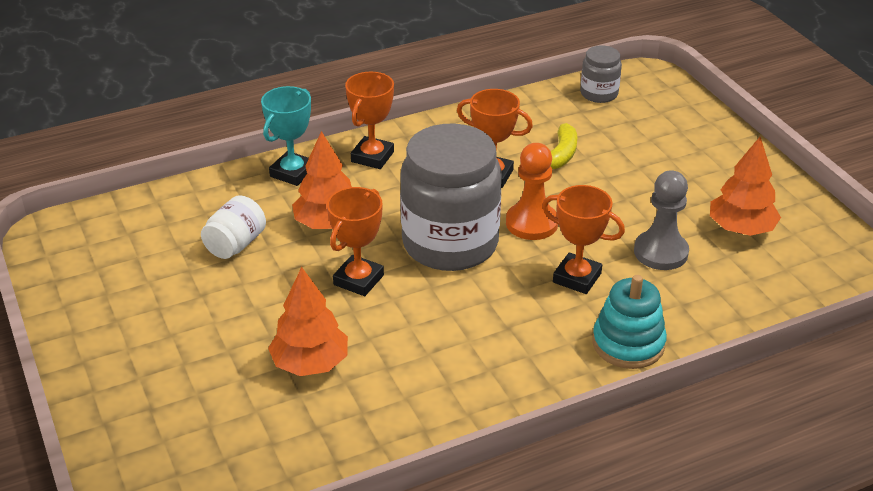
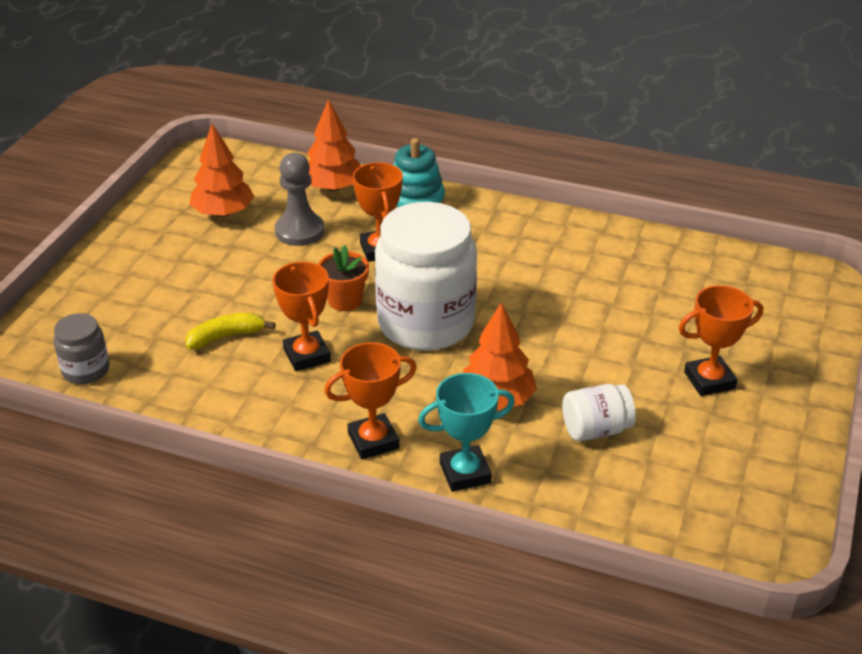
camera: 135 degrees left, 0 degrees up
(310, 363) = (632, 304): orange tree -> orange tree (333, 187)
(358, 280) = (530, 338): orange trophy -> orange trophy (709, 380)
(450, 243) = (426, 323): grey jar -> white jar
(531, 223) = (345, 300): orange pawn -> orange flower pot

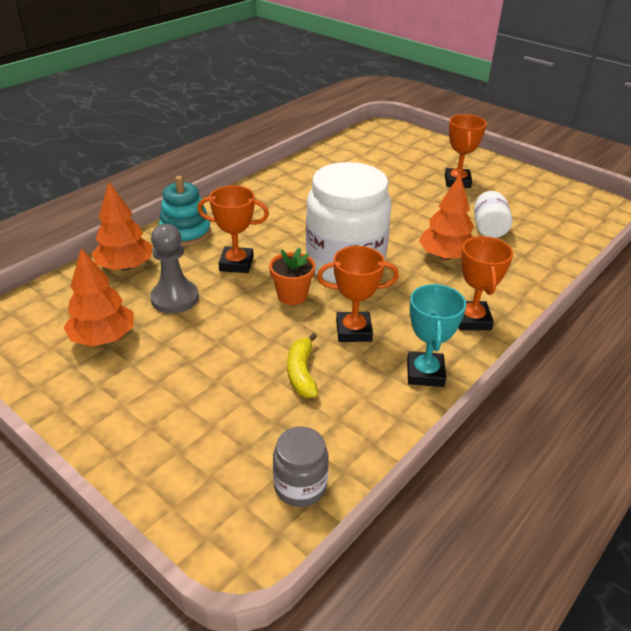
camera: 70 degrees left, 0 degrees up
(465, 473) = (517, 287): turquoise trophy -> turquoise trophy (425, 373)

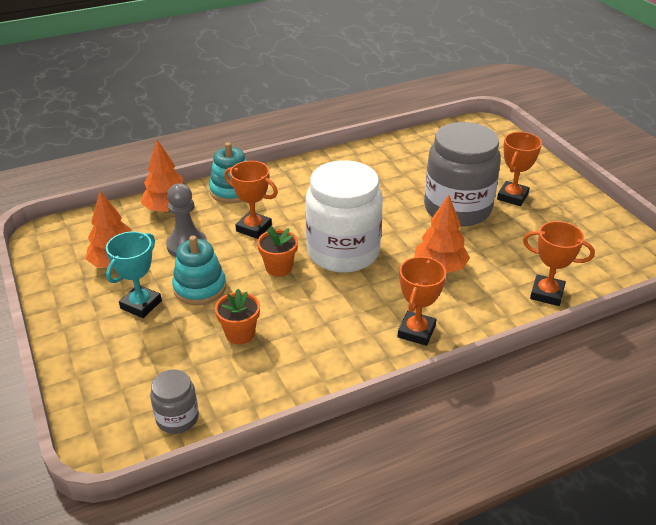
camera: 25 degrees right, 0 degrees up
(222, 338) = (200, 288): none -> turquoise stacking toy
(301, 373) = (240, 334): yellow banana -> orange flower pot
(353, 331) = (306, 312): orange trophy -> orange trophy (547, 293)
(419, 202) = (457, 209): none -> grey jar
(425, 373) = (338, 364): turquoise trophy -> turquoise trophy (141, 305)
(489, 228) = (505, 251): white jar -> none

